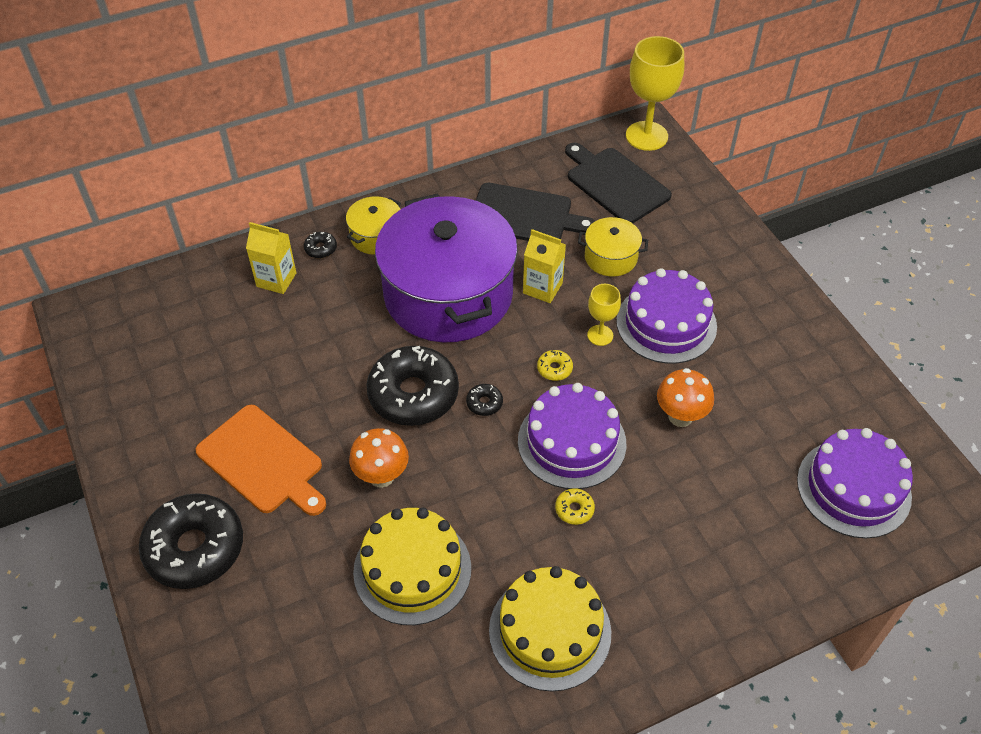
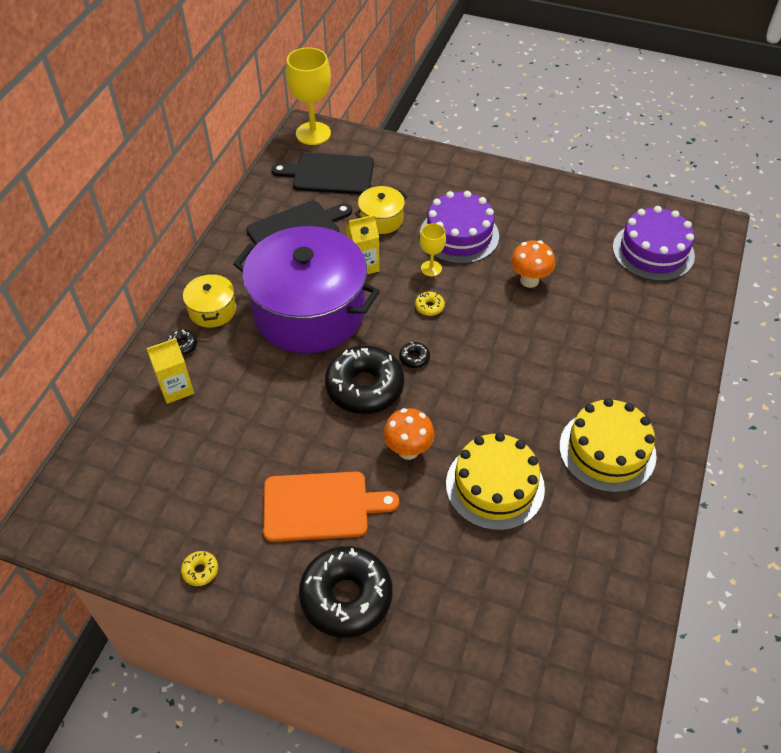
camera: 45 degrees left, 0 degrees up
(571, 442) = (490, 340): purple cake -> none
(574, 509) = (538, 375): yellow donut -> yellow donut (200, 571)

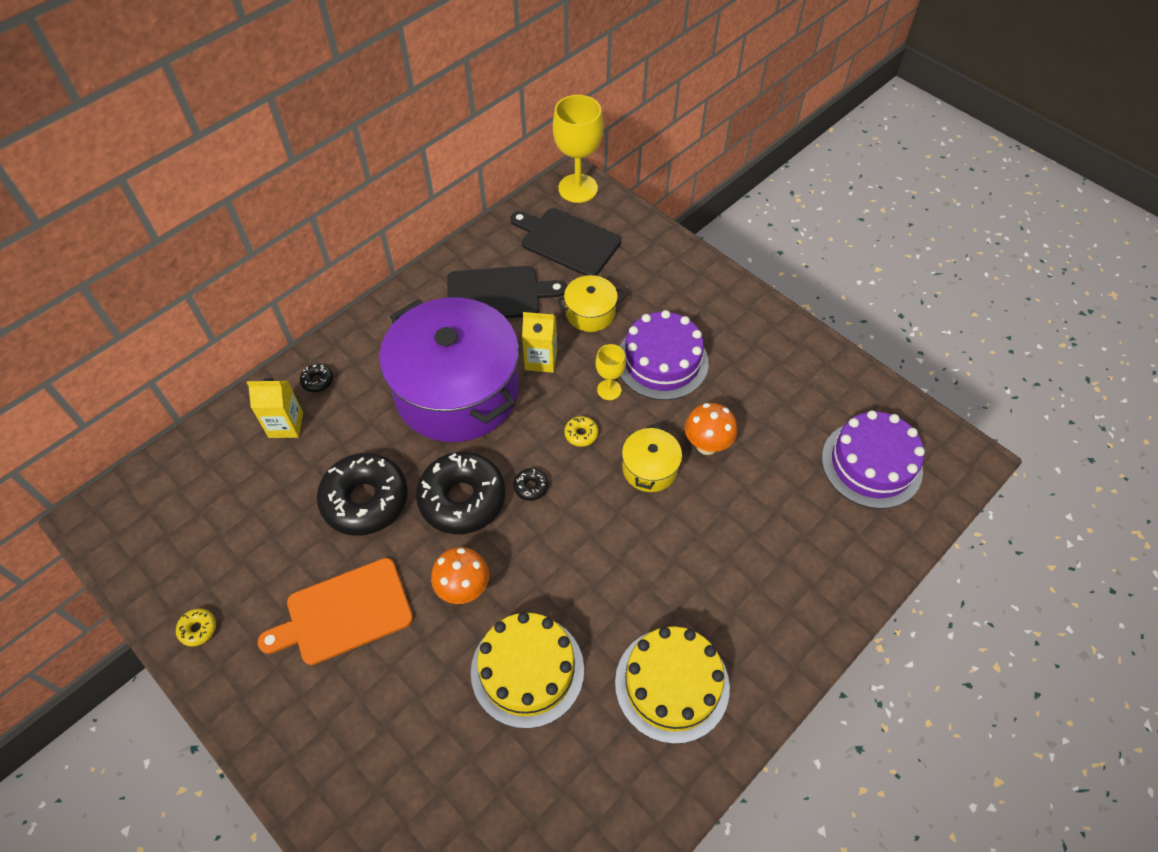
camera: 25 degrees right, 5 degrees up
(212, 310) = (366, 353): yellow pot -> yellow pot (649, 468)
(321, 506) = (344, 613): orange cutting board -> orange cutting board turned 135 degrees clockwise
(346, 597) = (311, 723): black donut -> black donut (365, 500)

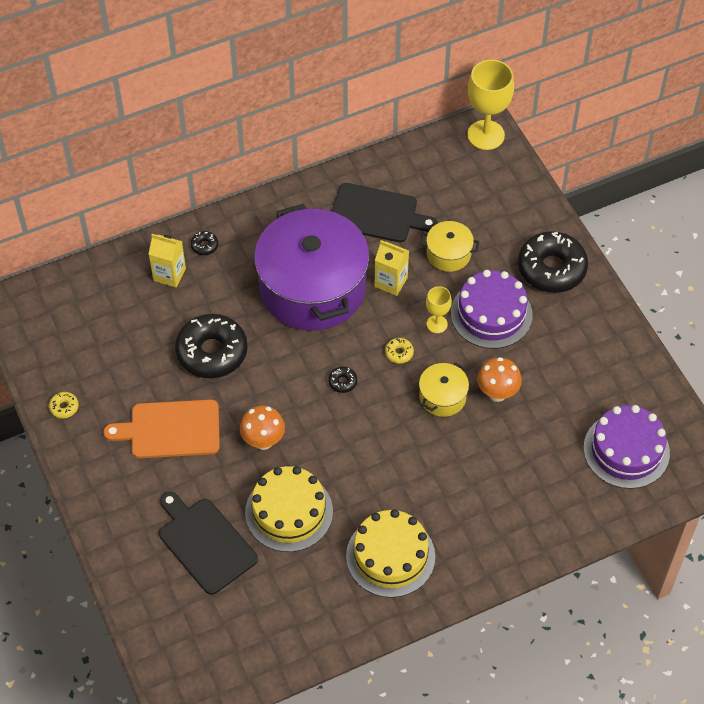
camera: 20 degrees right, 0 degrees up
(462, 499) = (286, 374): black donut -> black donut (551, 268)
(567, 241) = (456, 183): black cutting board -> black cutting board (205, 543)

